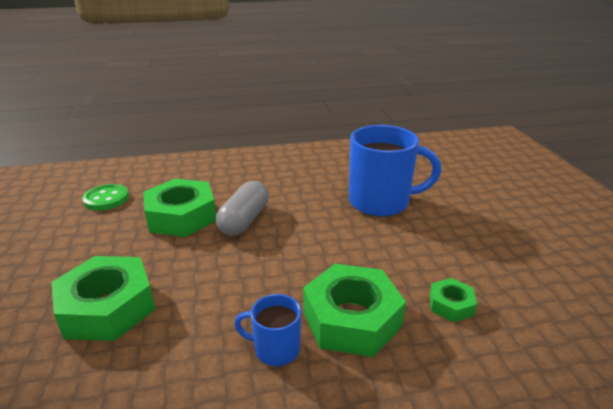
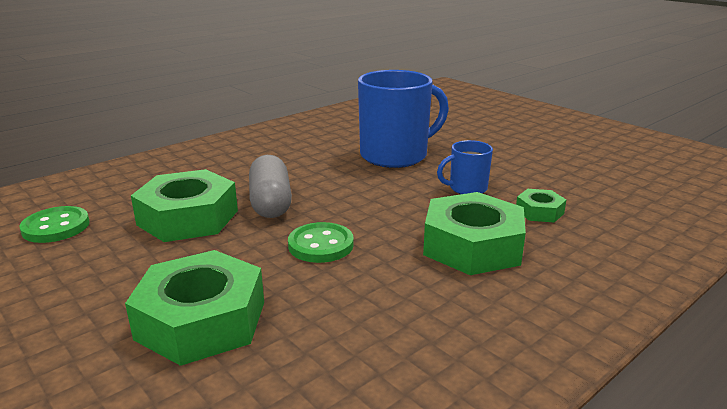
camera: 30 degrees left, 5 degrees down
(239, 272) = (321, 245): none -> green button
(275, 349) = (431, 289): blue mug -> blue mug (467, 189)

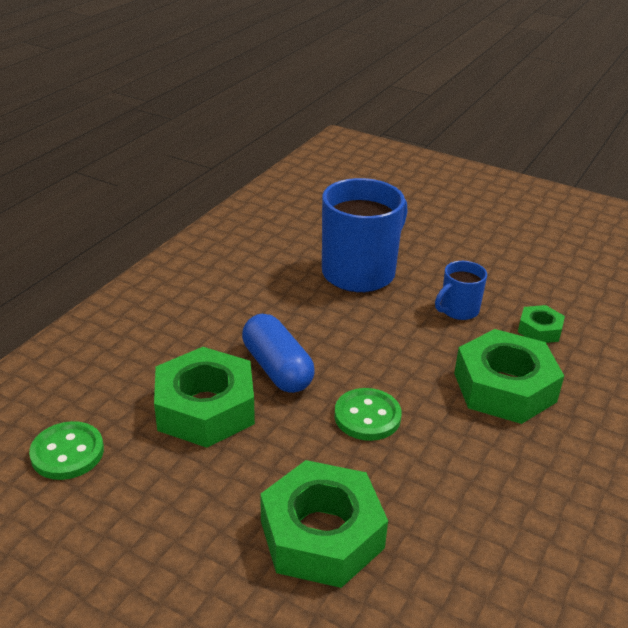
camera: 20 degrees left, 10 degrees up
(270, 203) = (277, 368): grey capsule -> blue capsule

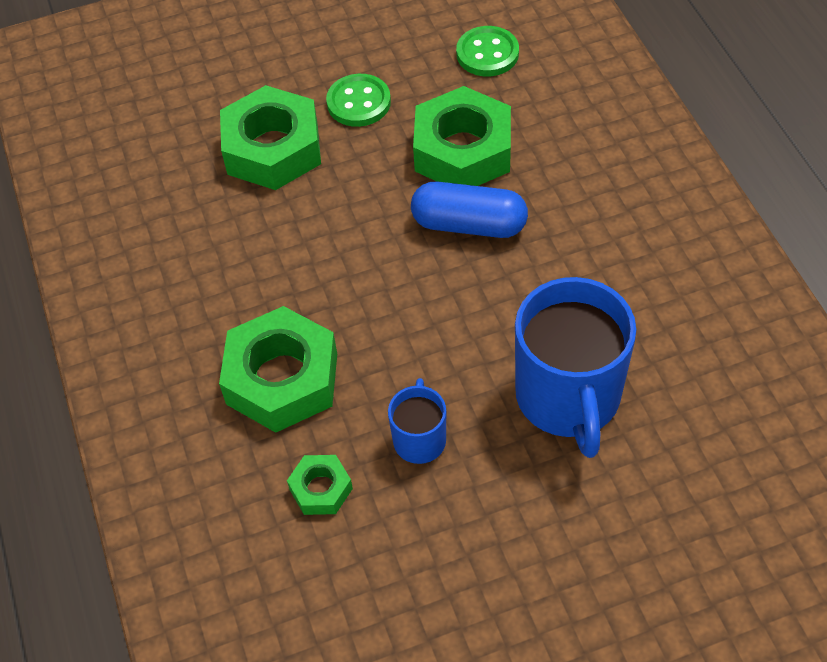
camera: 135 degrees right, 20 degrees up
(367, 416) = (350, 249): green button -> green button (358, 102)

